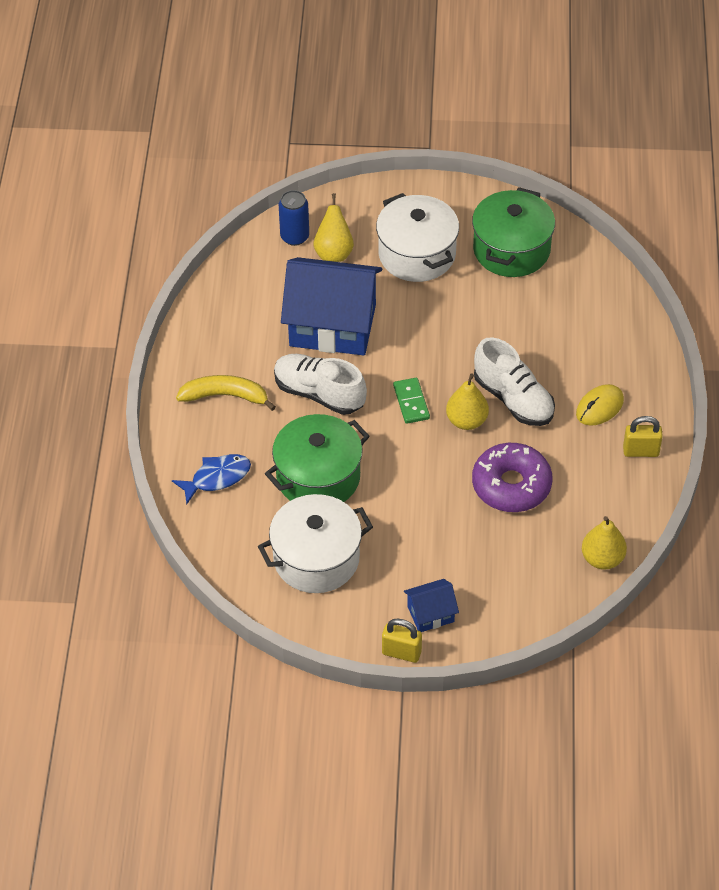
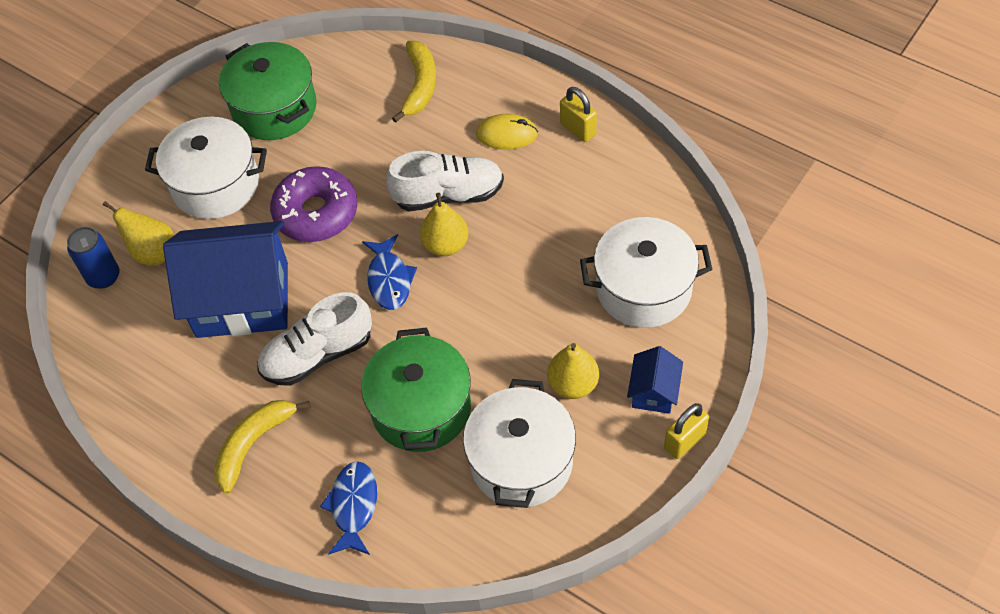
camera: 55 degrees left, 5 degrees up
(332, 325) = (242, 299): blue house -> blue house turned 45 degrees clockwise
(411, 402) = (389, 279): green domino -> blue fish
(511, 485) = (547, 247): purple donut -> purple donut (316, 213)
(518, 566) = (643, 288): none -> white pot
(599, 407) = (507, 134): yellow mouse -> yellow mouse turned 75 degrees counterclockwise
(602, 559) = (678, 219): yellow pear -> yellow pear (573, 384)
(604, 327) = (420, 85): none -> yellow banana
(641, 451) = (578, 129): yellow padlock -> yellow padlock turned 75 degrees counterclockwise

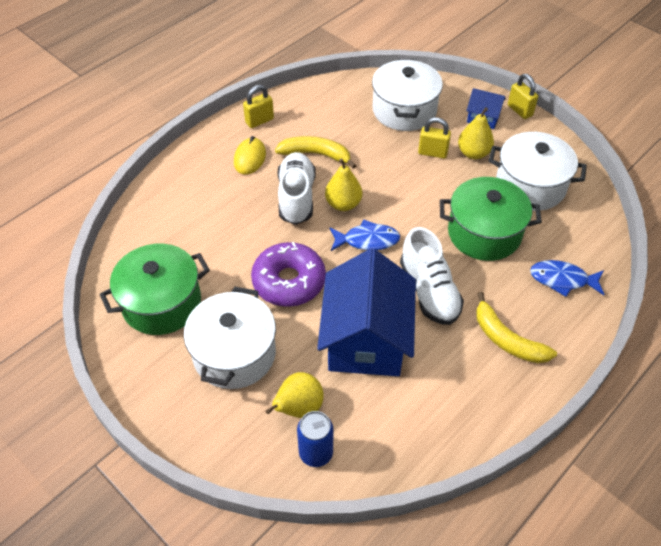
camera: 85 degrees left, 5 degrees down
(420, 85) = (179, 202): yellow banana -> yellow banana (316, 154)
(562, 333) = (432, 153): none -> yellow padlock

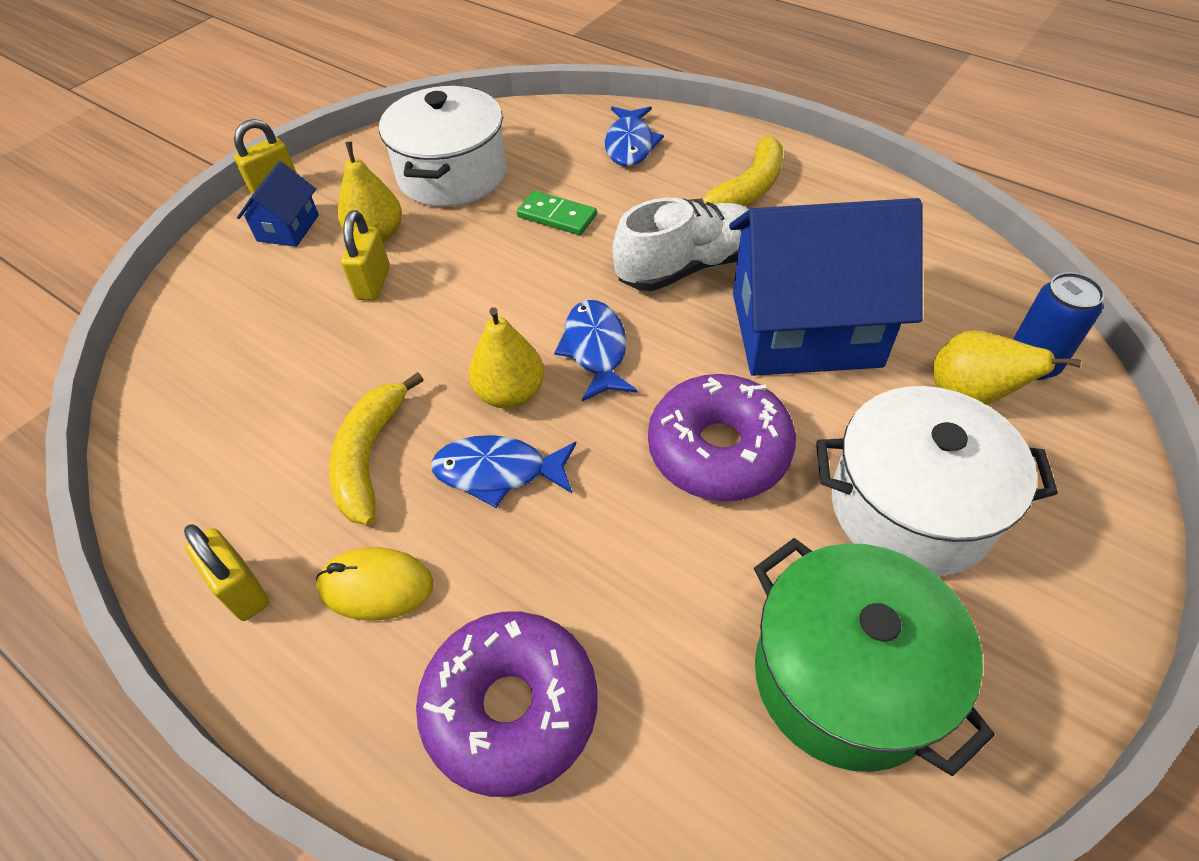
camera: 95 degrees left, 0 degrees up
(186, 196) = (511, 708): none -> purple donut
(296, 197) = (498, 472): white shoe -> blue fish
(404, 110) = (249, 330): white pot -> none
(484, 233) = (557, 216): green pot -> green domino

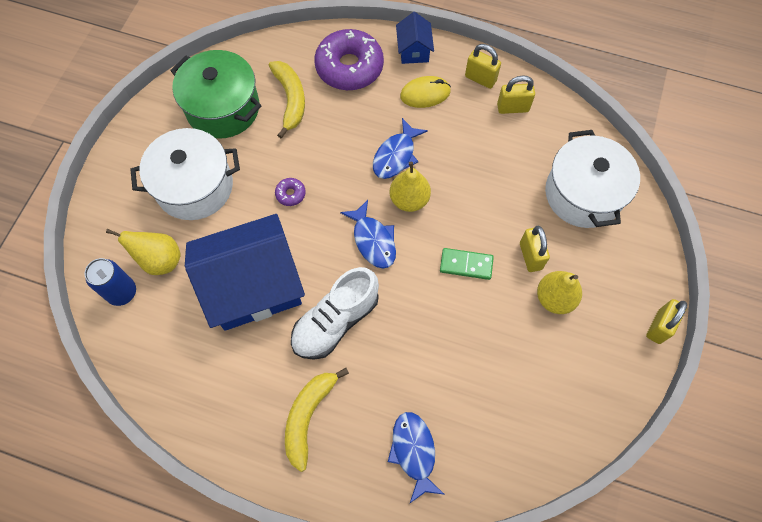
camera: 160 degrees right, 15 degrees up
(228, 509) = (512, 108): none -> yellow padlock
(288, 228) = (620, 290): blue house -> blue house (413, 50)
(370, 457) = (463, 147): yellow banana -> yellow banana (290, 100)
(452, 175) = (538, 376): white pot -> white pot (583, 194)
(498, 472) = (396, 155): blue fish -> blue fish turned 135 degrees clockwise
(557, 216) = (439, 349): green domino -> green domino (466, 264)
(719, 450) = (290, 194): purple donut -> purple donut, size x0.41

